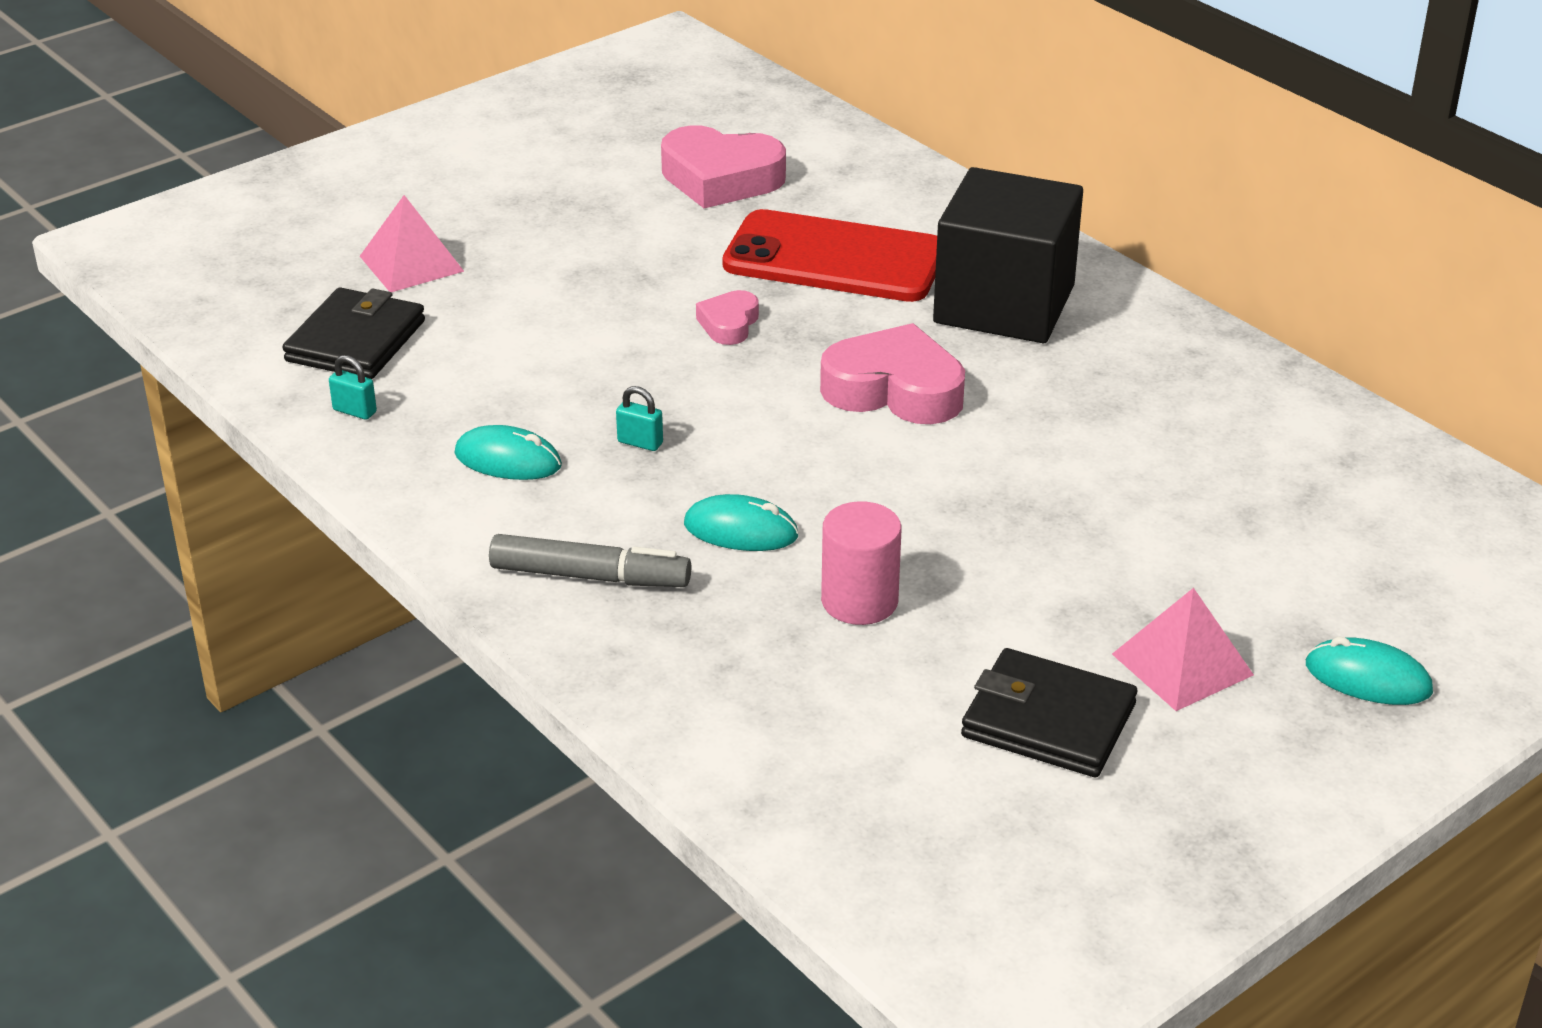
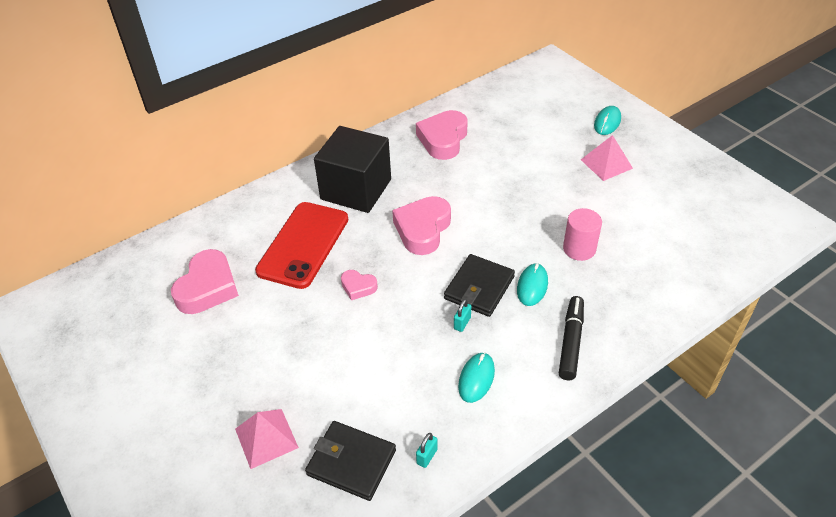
camera: 85 degrees left, 10 degrees up
(590, 576) = (571, 342): grey marker -> black marker
(1048, 720) = (644, 200): black wallet -> black wallet (479, 288)
(1206, 408) = (443, 139): none -> pink heart

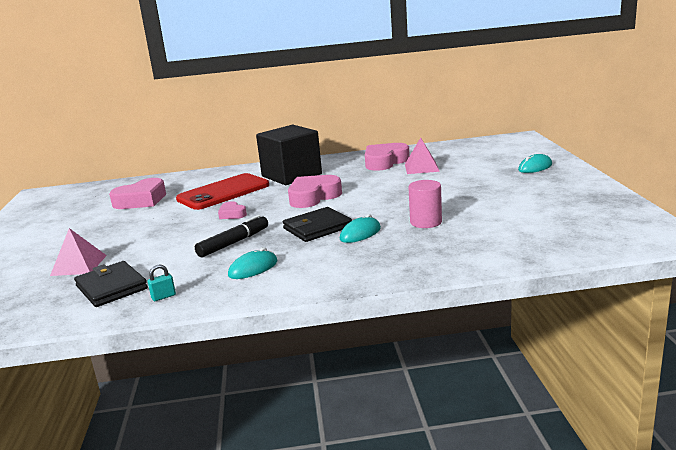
camera: 30 degrees right, 25 degrees down
(462, 323) = (280, 241): turquoise padlock -> none
(571, 342) = (354, 265): black marker -> black marker (234, 243)
(606, 164) = (507, 186): pink pyramid -> pink pyramid (421, 167)

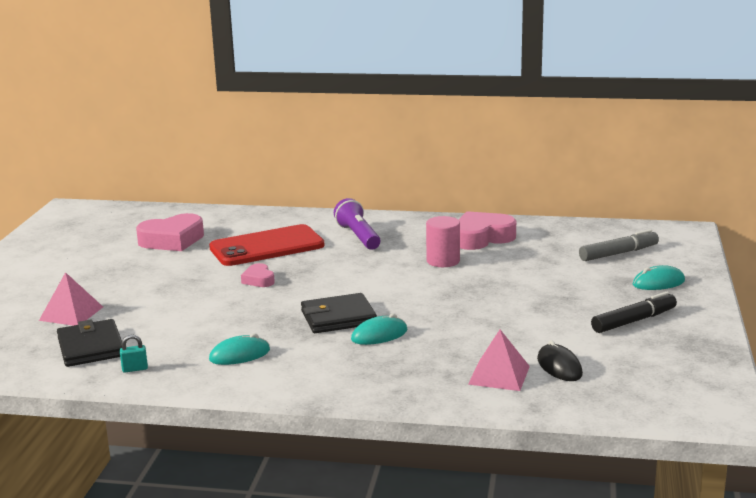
camera: 15 degrees right, 0 degrees up
(234, 243) = (239, 318): black marker -> black marker (634, 321)
(291, 175) = (358, 236): black cube -> purple flashlight
(313, 197) = (362, 274): pink heart -> none
(421, 167) = (519, 255): pink pyramid -> pink pyramid (499, 375)
(426, 222) = (462, 335): pink cylinder -> pink cylinder (443, 261)
(490, 156) = (618, 253): none -> grey marker
(519, 229) = (559, 367): none -> black mouse

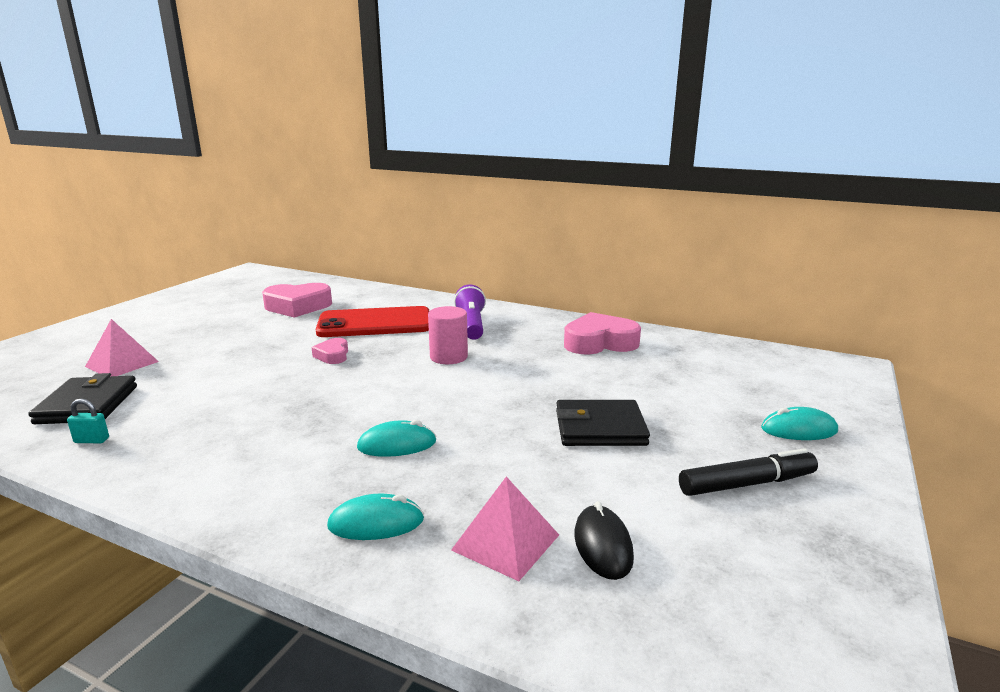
camera: 15 degrees right, 0 degrees up
(239, 355) = (217, 443): turquoise mouse -> turquoise mouse (376, 523)
(338, 318) = (371, 413): black wallet -> black wallet (600, 428)
(443, 261) = (540, 362): pink cylinder -> pink cylinder (448, 357)
(618, 253) = (755, 382): grey marker -> none

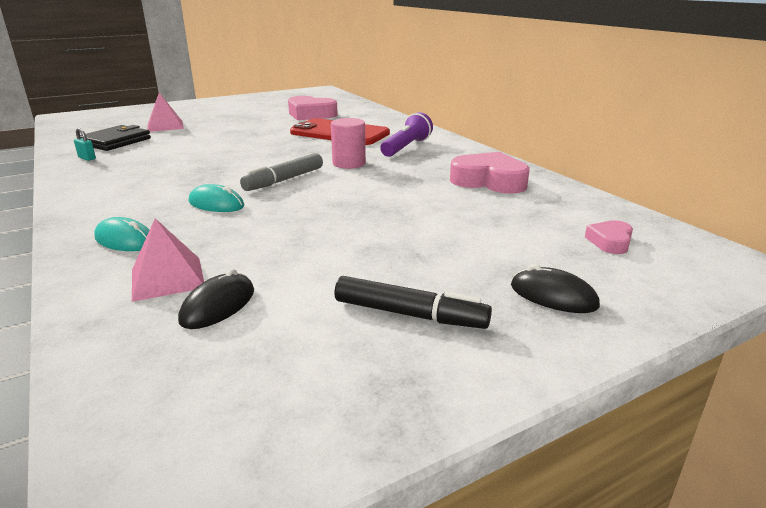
camera: 35 degrees right, 5 degrees up
(333, 355) = (277, 146): pink heart -> pink heart (610, 242)
(417, 394) = (284, 180): none -> grey marker
(600, 428) = (367, 236): black wallet -> none
(799, 430) = (553, 296): turquoise mouse -> black mouse

